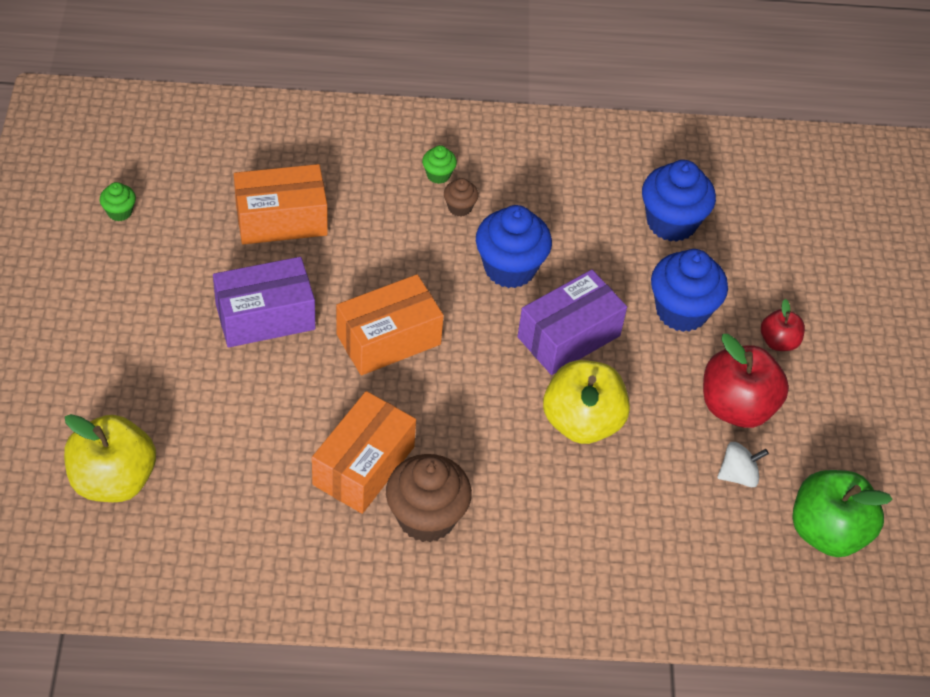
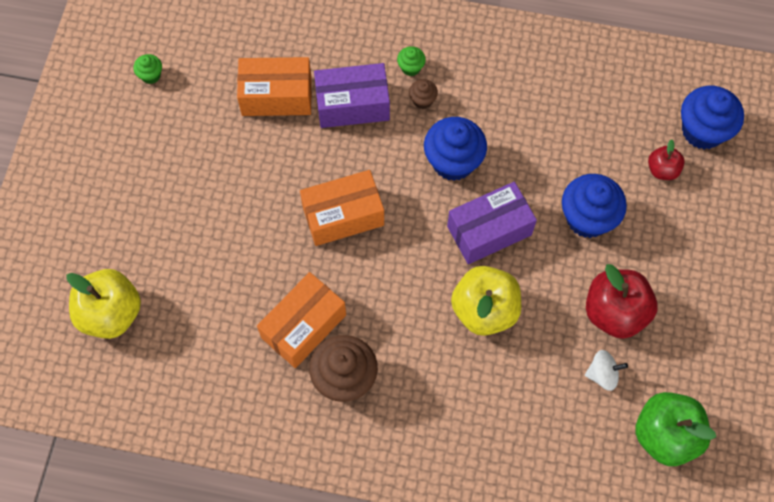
camera: 15 degrees right, 15 degrees up
(265, 316) = (249, 184): purple box -> purple box (352, 105)
(671, 222) = (596, 133): blue cupcake -> blue cupcake (702, 131)
(778, 341) = (663, 256): red apple -> red apple (662, 170)

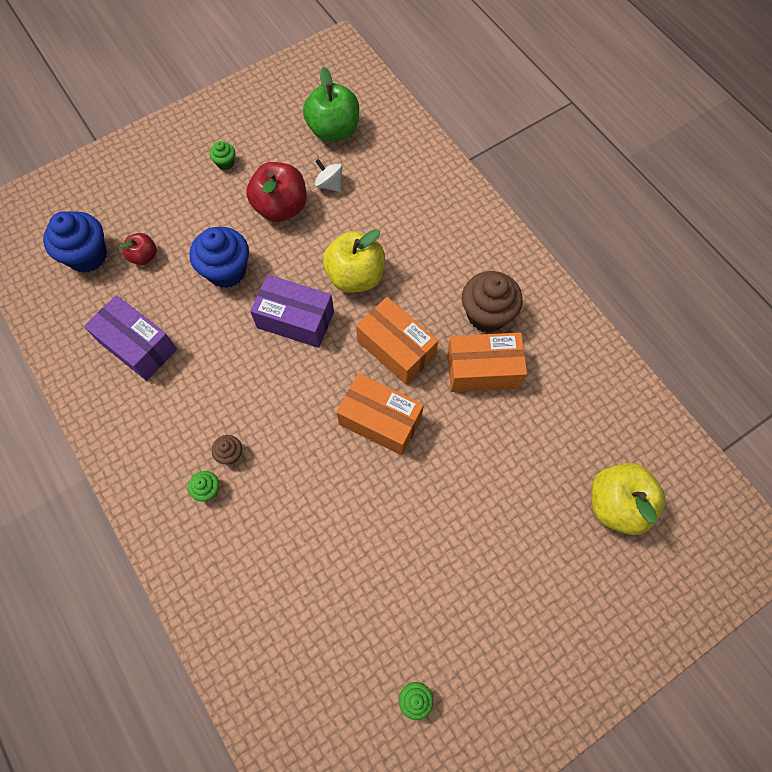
camera: 135 degrees left, 0 degrees up
(276, 96) = (331, 569): orange box -> orange box (396, 349)
(352, 105) = (283, 501): purple box -> purple box (138, 346)
(453, 161) = (263, 387): blue cupcake -> none
(711, 308) = (225, 163): none -> green cupcake

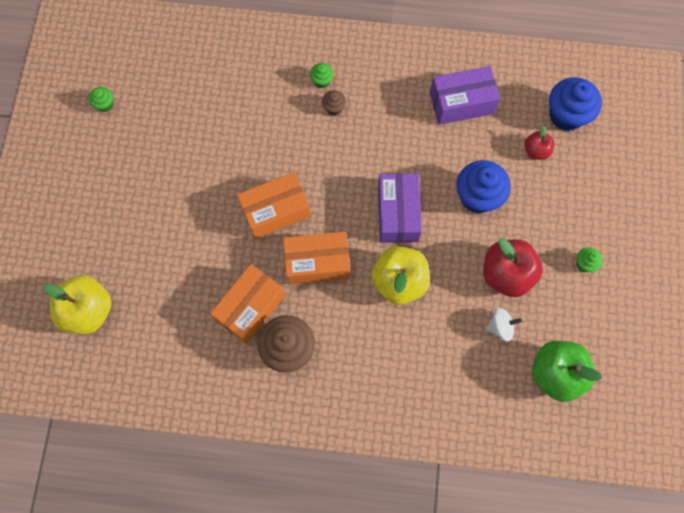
camera: 130 degrees right, 5 degrees up
(295, 320) = (397, 214): purple box -> purple box turned 60 degrees counterclockwise

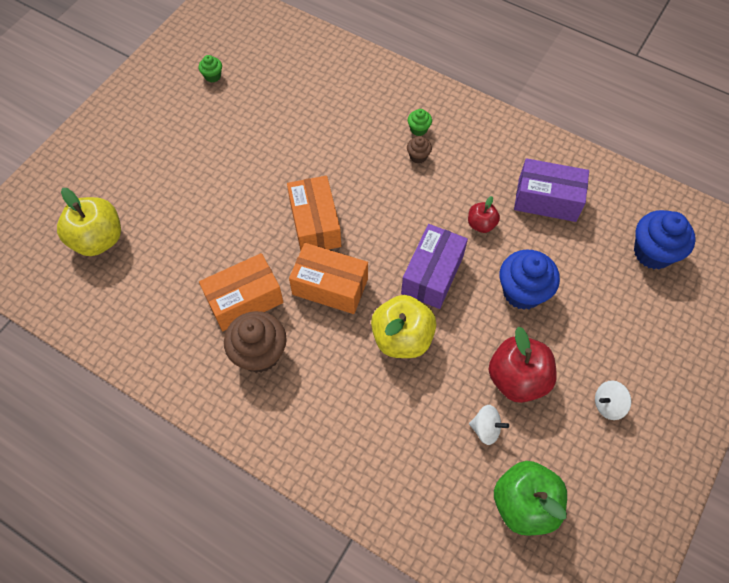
camera: 25 degrees right, 10 degrees down
(275, 211) = (315, 224): orange box -> orange box turned 75 degrees clockwise
(536, 151) = (604, 273): red apple -> red apple (481, 224)
(584, 263) = (608, 404): green cupcake -> white spinning top

